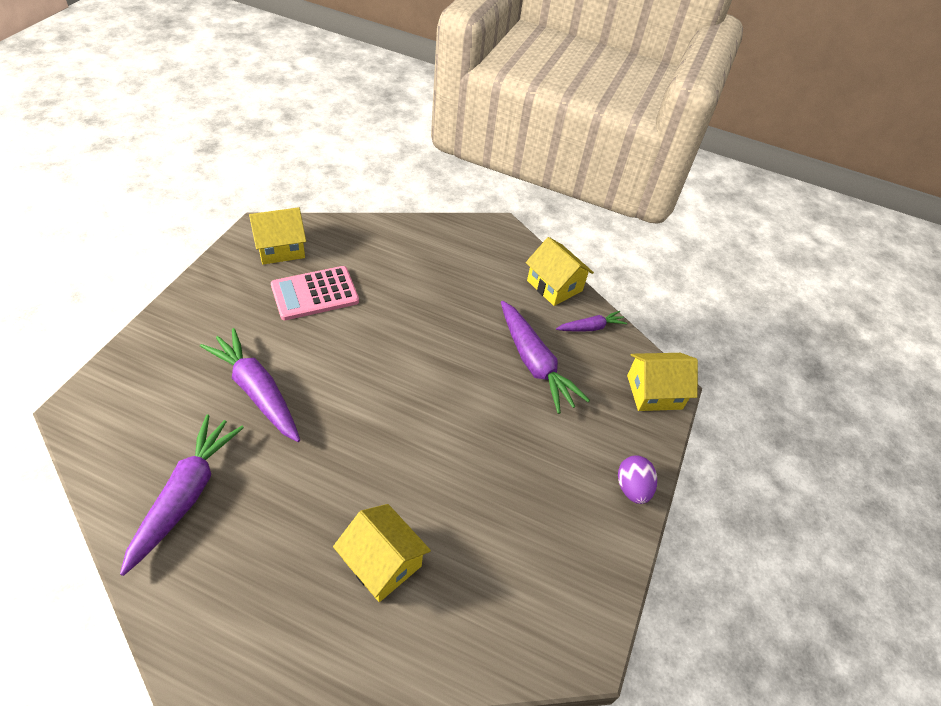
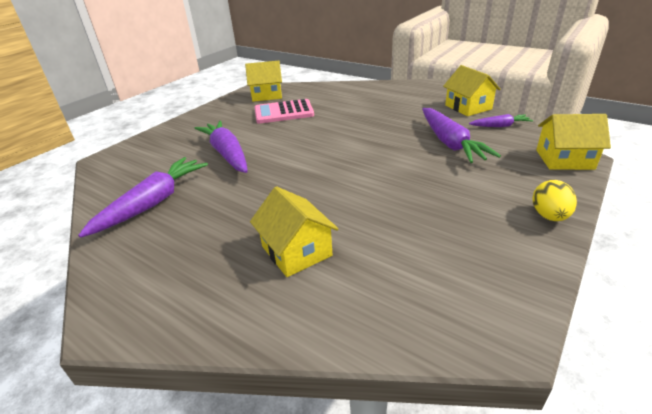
camera: 20 degrees right, 15 degrees down
(632, 488) = (549, 216): purple egg -> yellow egg

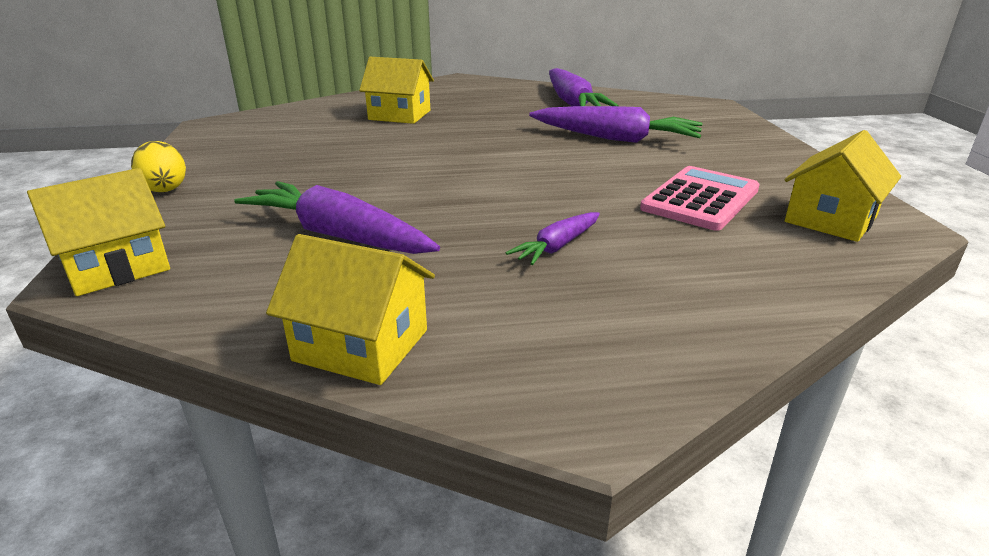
camera: 135 degrees right, 5 degrees down
(500, 126) = (253, 306): purple carrot -> purple carrot (557, 246)

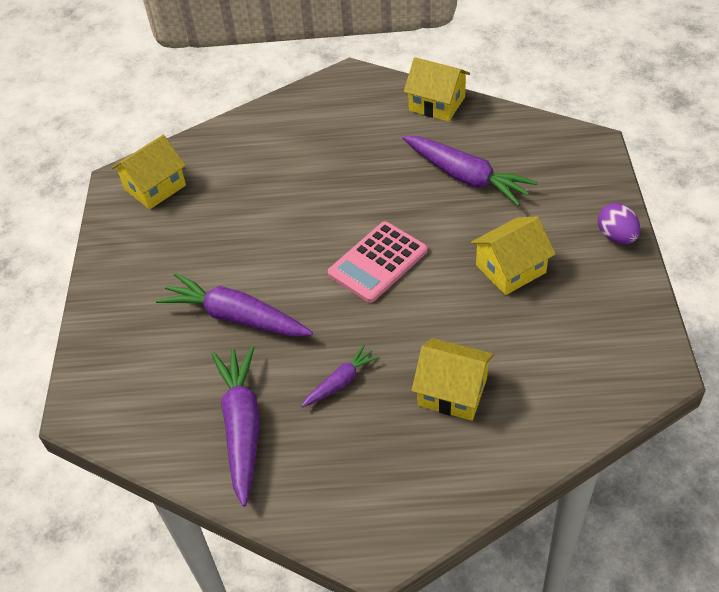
camera: 170 degrees left, 20 degrees up
(116, 267) = (584, 152): yellow house -> yellow house (511, 269)
(164, 188) = (616, 236): yellow egg -> purple egg
(557, 246) = (335, 165): purple carrot -> purple carrot (341, 382)
(701, 199) = (221, 211): pink calculator -> pink calculator (377, 262)

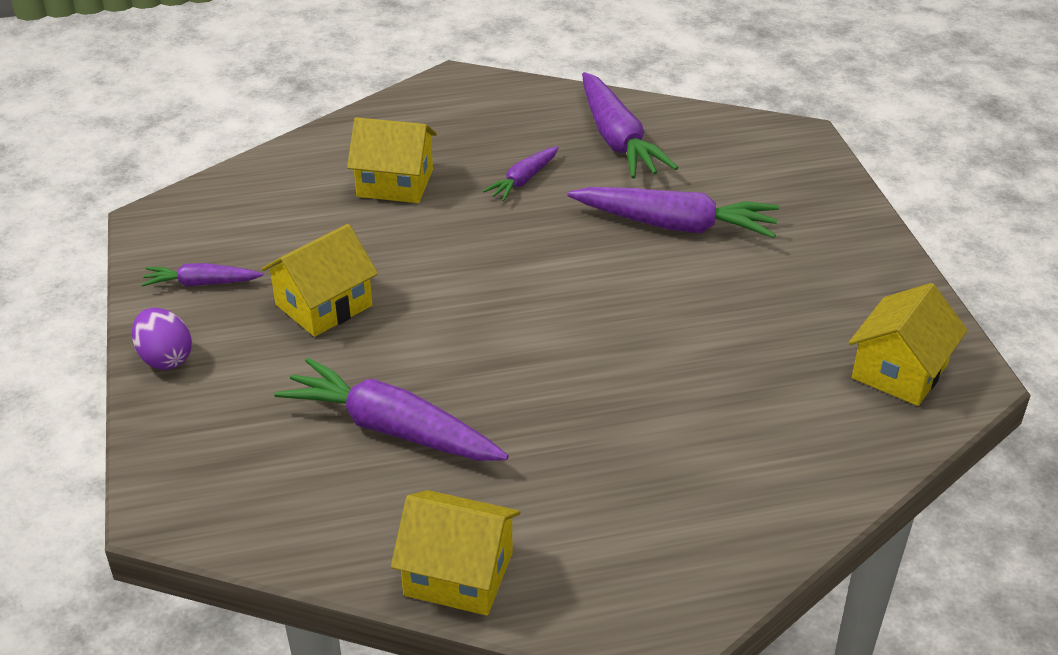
camera: 165 degrees right, 10 degrees down
(377, 262) = (510, 298): pink calculator -> none
(604, 297) = (201, 283): none -> purple carrot

